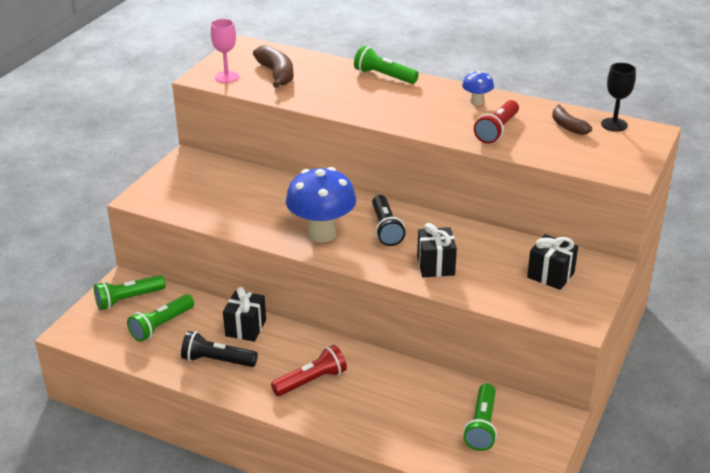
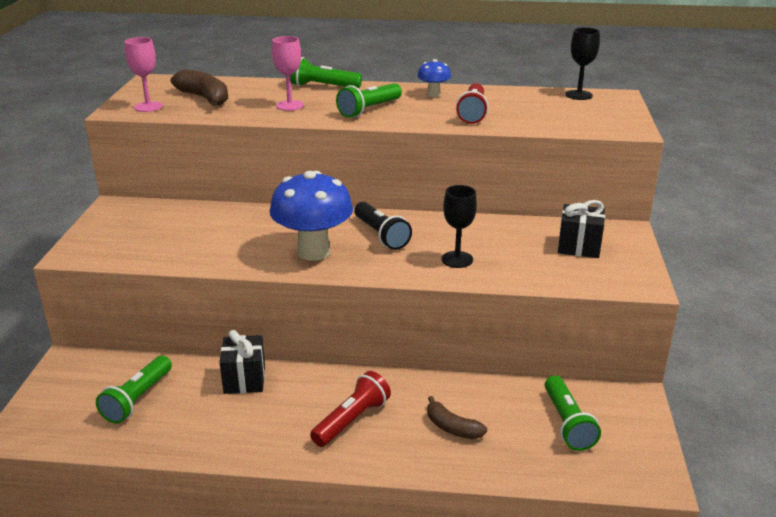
camera: 20 degrees left, 5 degrees down
(128, 299) = (83, 378): green flashlight -> green flashlight (369, 110)
(217, 361) = (226, 423): black flashlight -> none
(342, 94) = (289, 105): none -> pink goblet
(435, 265) = (457, 259): black gift -> black goblet
(568, 126) = (538, 102): brown banana -> brown banana (452, 427)

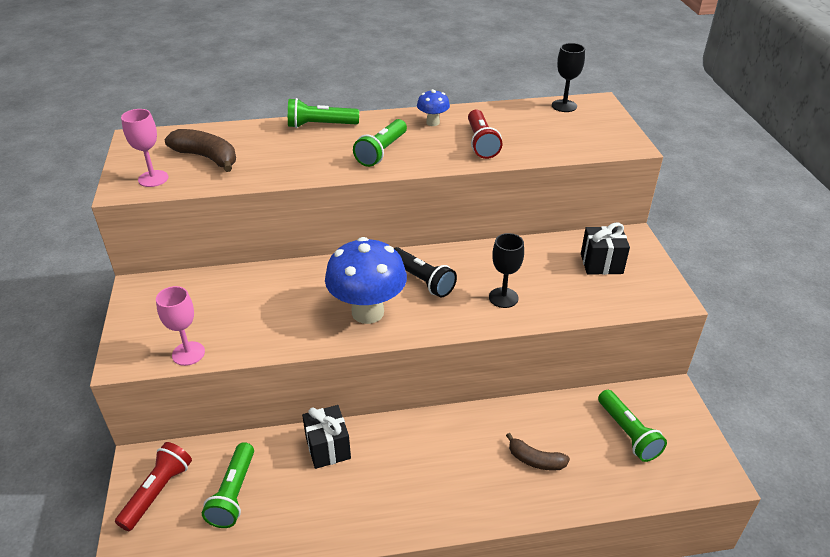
camera: 15 degrees left, 10 degrees up
(289, 105) = (300, 156): pink goblet -> pink goblet (188, 353)
(352, 420) = (445, 472): red flashlight -> red flashlight (158, 492)

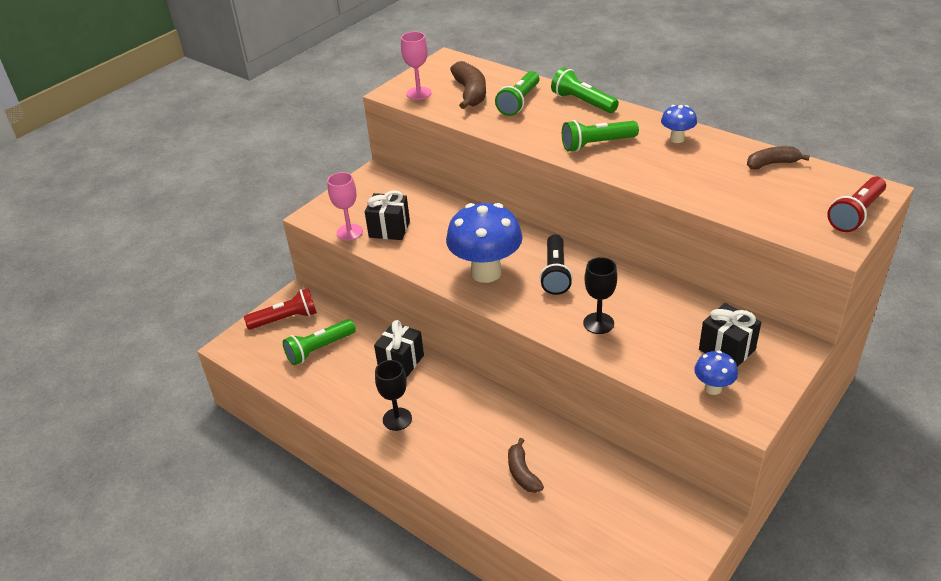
camera: 50 degrees right, 0 degrees up
(227, 328) = (389, 229): none -> black gift
(481, 143) = (691, 175): red flashlight -> red flashlight (856, 214)
(517, 112) = (772, 164): none -> brown banana
(564, 106) = (831, 178): black goblet -> black goblet (397, 419)
(628, 433) = (622, 512): green flashlight -> green flashlight (519, 102)
(630, 294) = (713, 388): none -> blue mushroom

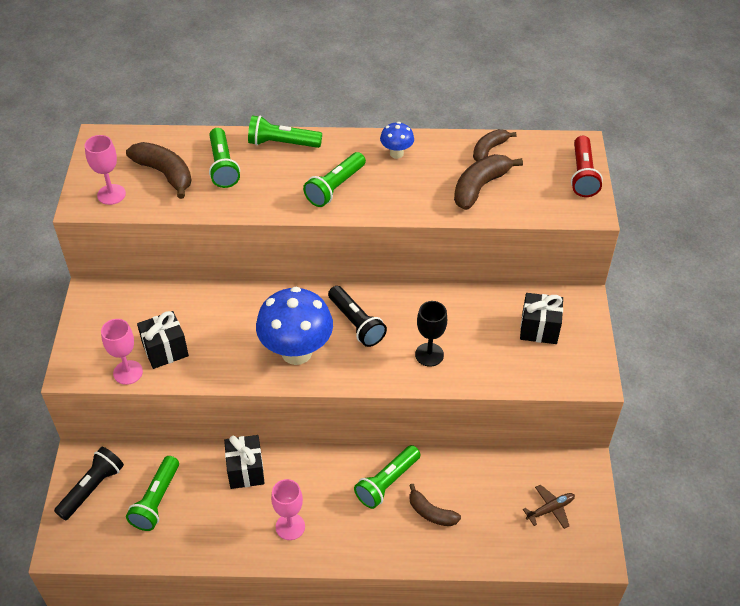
camera: 40 degrees left, 10 degrees up
(285, 319) = (92, 488): red flashlight -> black flashlight
(397, 419) = (290, 526): black goblet -> pink goblet
(505, 429) = (387, 483): none -> green flashlight
(639, 532) = (550, 509): none -> brown plane
(713, 388) = (554, 368): blue mushroom -> none
(734, 187) = (480, 187): none -> brown banana

